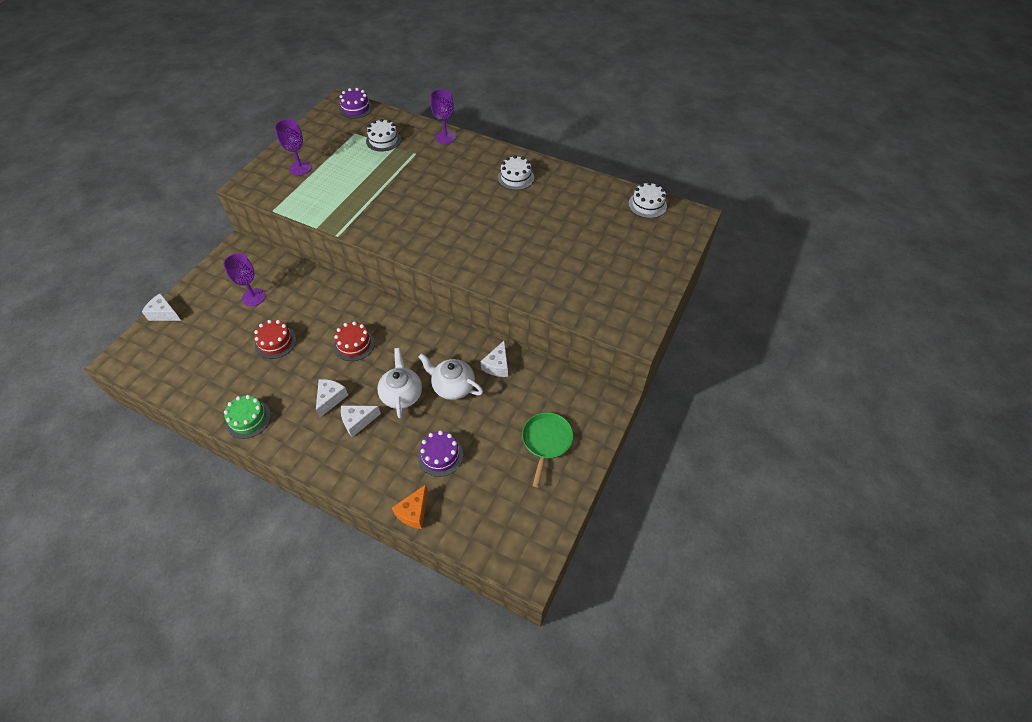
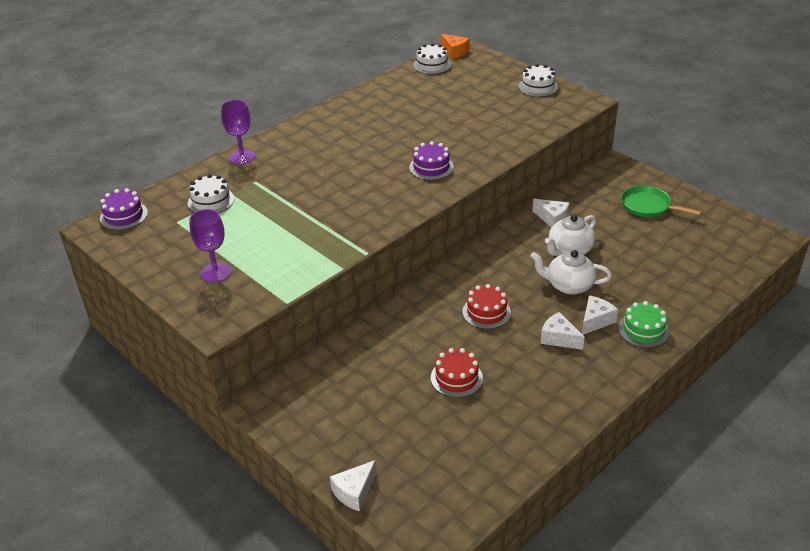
camera: 70 degrees left, 15 degrees down
(248, 419) = (568, 409): green cake -> green cake (643, 330)
(254, 297) = (368, 394): purple goblet -> none
(358, 421) = (595, 321): white cheese -> white cheese turned 135 degrees counterclockwise
(414, 512) = (711, 295): orange cheese -> orange cheese (454, 52)
(440, 455) = (650, 270): purple cake -> purple cake (431, 167)
(516, 178) = (346, 124): white cake -> white cake (538, 87)

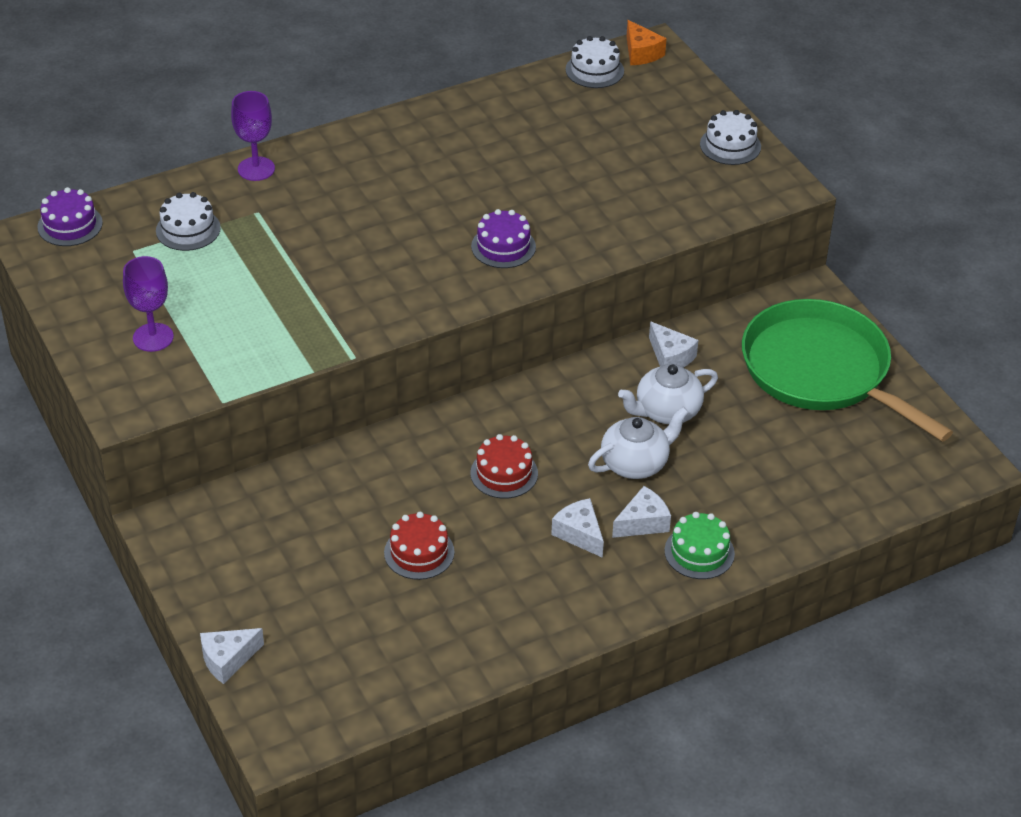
camera: 15 degrees right, 5 degrees up
(568, 285) = (636, 463): white teapot -> white teapot turned 120 degrees clockwise
(648, 206) = (821, 371): green pan -> green pan, size x2.03

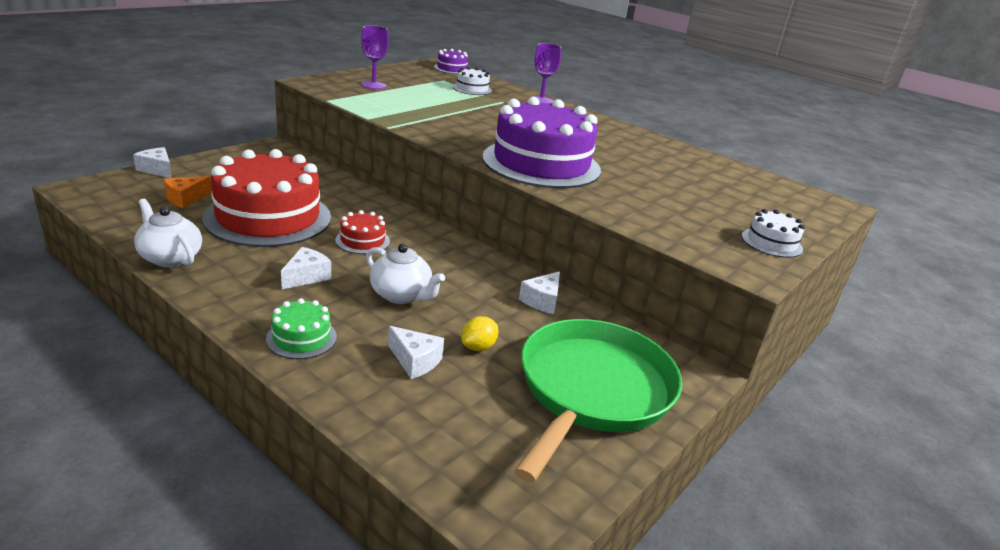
camera: 65 degrees right, 15 degrees down
(419, 552) = (268, 217): red cake -> red cake, size x2.33
(503, 246) = (541, 163): purple cake -> purple cake, size x2.33
(594, 70) = (777, 185): white cake -> none
(641, 53) = (825, 200): orange cheese -> orange cheese (185, 199)
(642, 522) = (330, 305): white cheese -> white cheese (415, 361)
(666, 411) = (474, 304): white teapot -> white teapot (170, 257)
(741, 428) = (478, 347): none -> yellow lemon

